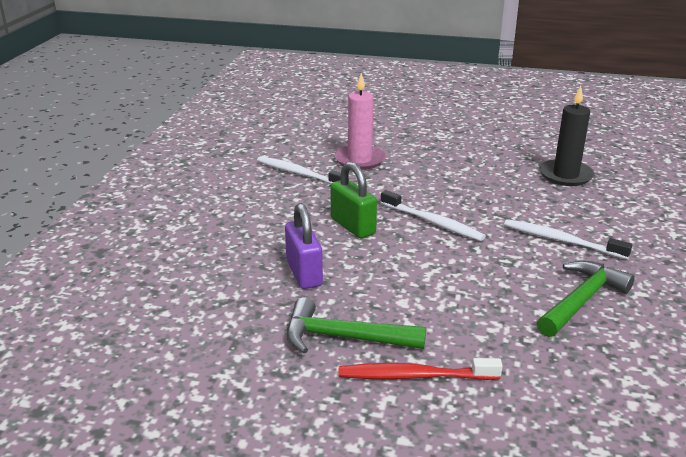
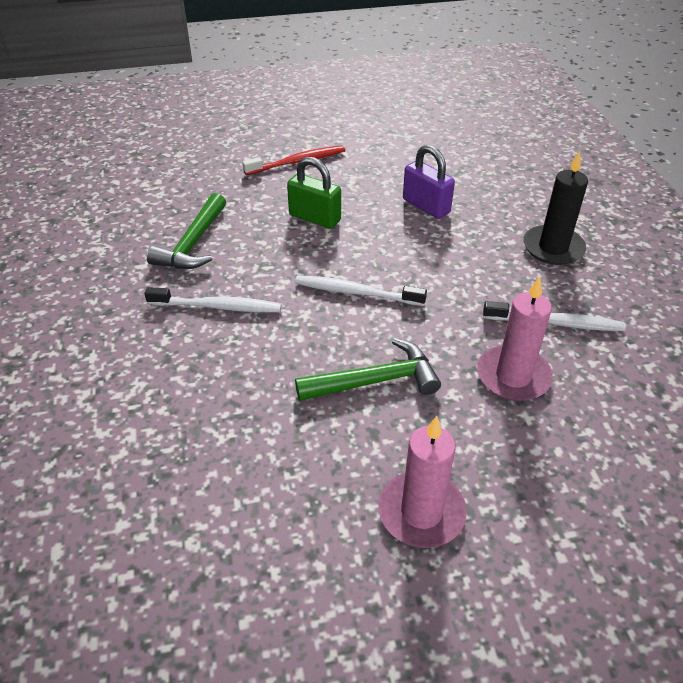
camera: 155 degrees right, 15 degrees up
(344, 338) = (356, 171): green hammer -> green hammer (375, 381)
(353, 226) = (428, 264): green padlock -> green padlock (314, 218)
(461, 133) = (421, 512): none -> pink candle
(565, 175) = (225, 437): black candle -> black candle (553, 248)

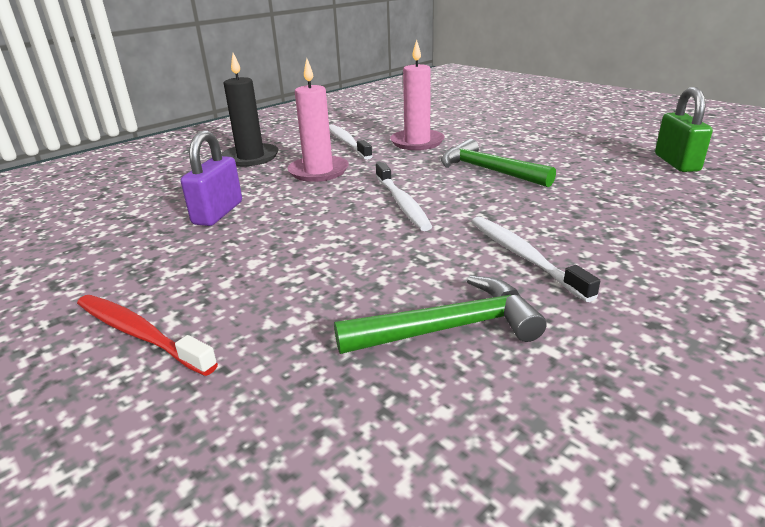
camera: 120 degrees left, 15 degrees down
(314, 218) = (296, 263): green padlock -> green padlock (676, 163)
(421, 512) = (555, 139): pink candle -> pink candle (318, 171)

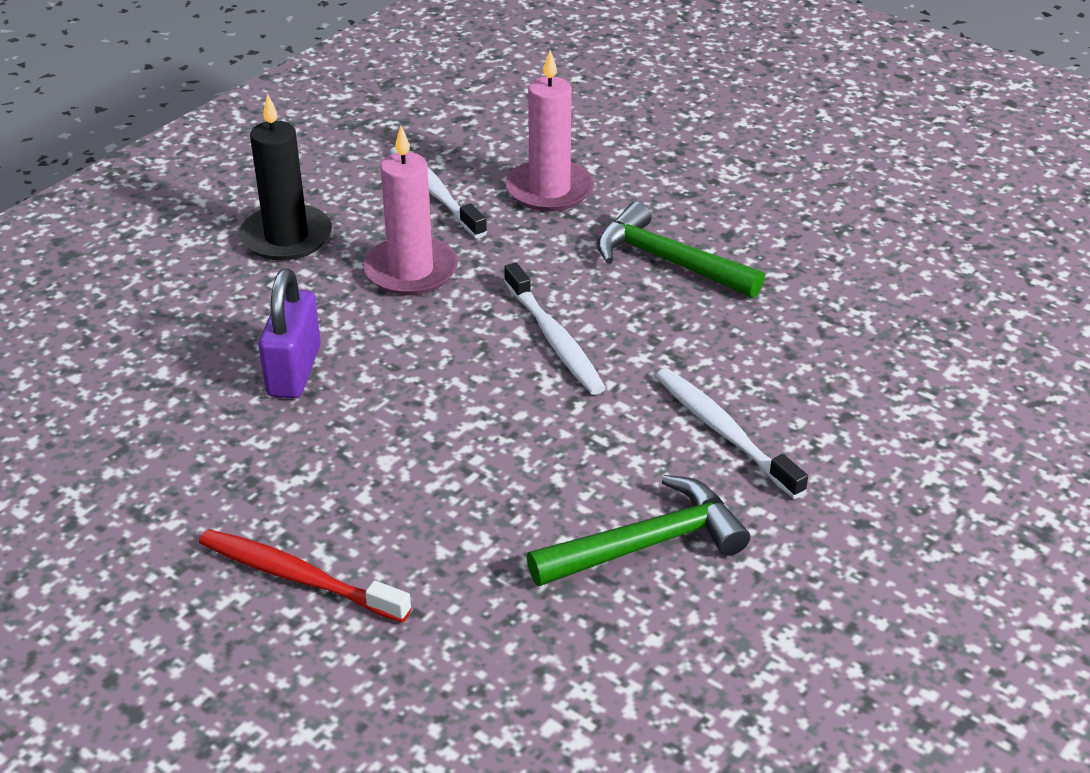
camera: 10 degrees left, 10 degrees up
(676, 163) = (934, 236): green padlock -> none

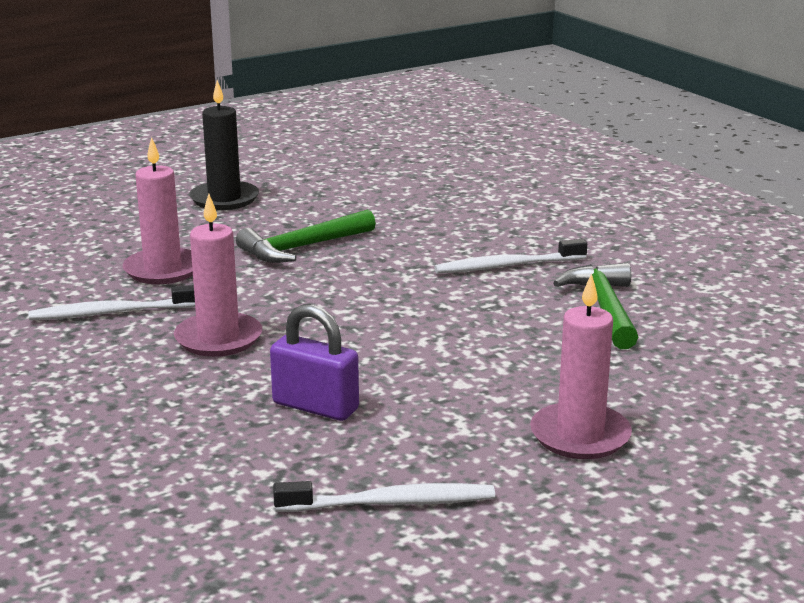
camera: 70 degrees left, 15 degrees down
(286, 237) = (106, 386): black candle -> black candle (224, 199)
(298, 577) = (580, 436): red toothbrush -> pink candle
(554, 339) = (362, 300): white toothbrush -> white toothbrush (391, 503)

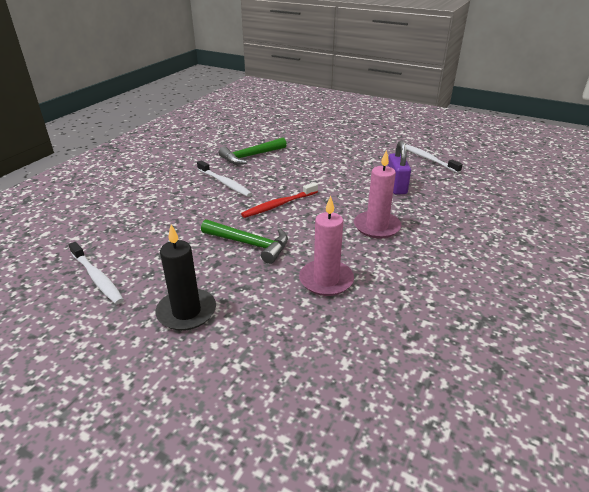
camera: 120 degrees left, 10 degrees up
(112, 313) = (393, 271): white toothbrush -> white toothbrush (97, 278)
(382, 288) = (279, 205): none -> red toothbrush
(580, 436) = (351, 143): pink candle -> none

